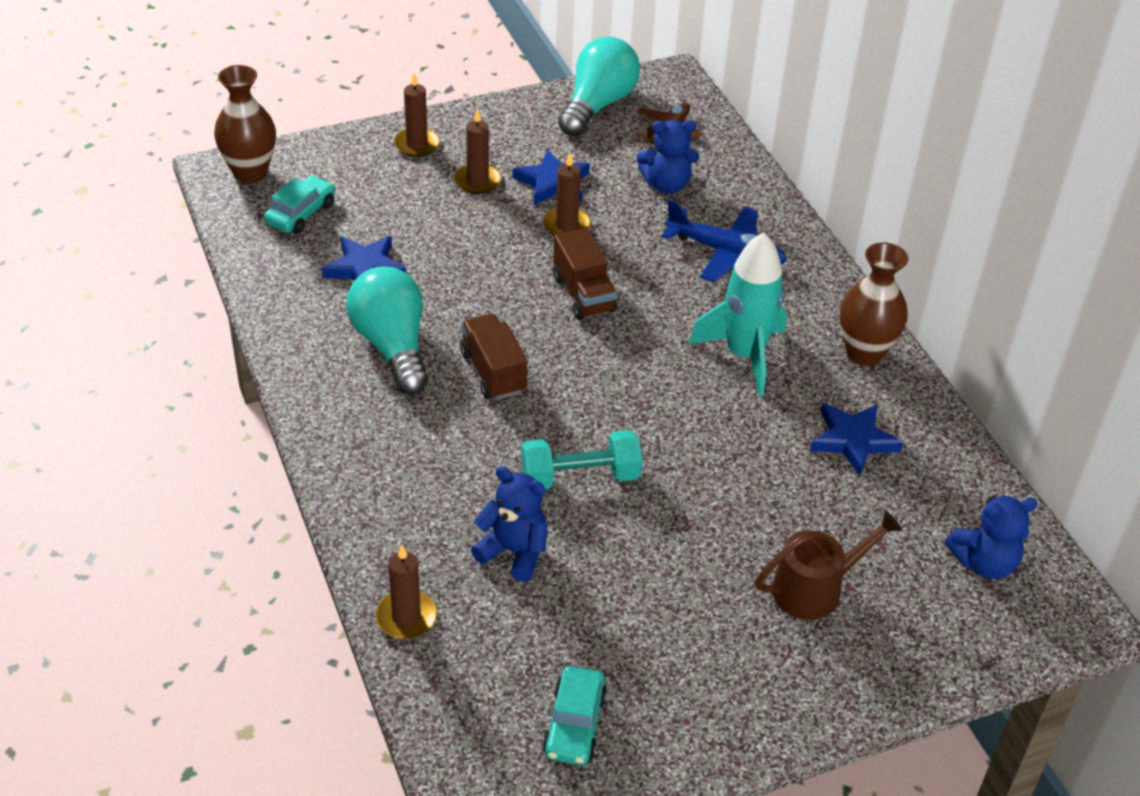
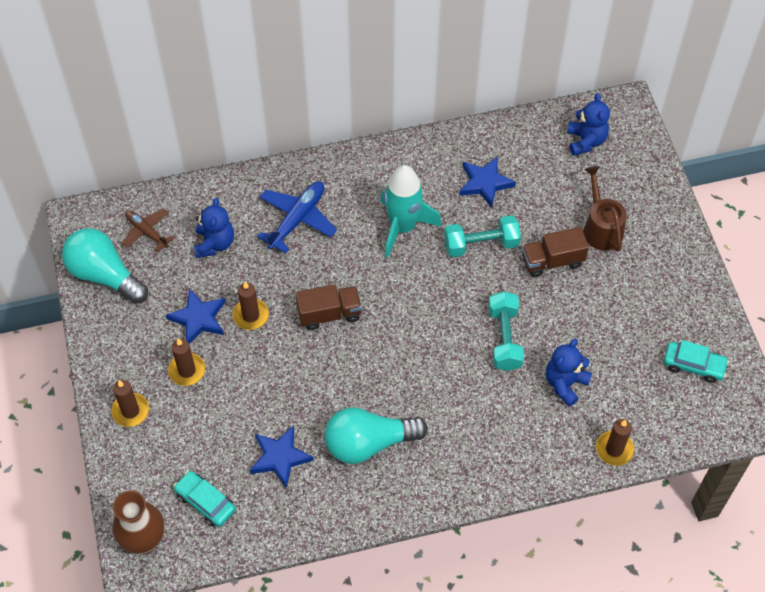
camera: 80 degrees left, 15 degrees up
(493, 372) = (402, 380): brown truck -> brown truck (552, 261)
(739, 442) = (481, 244): none -> turquoise dumbbell
(864, 353) = (408, 160): brown vase -> none

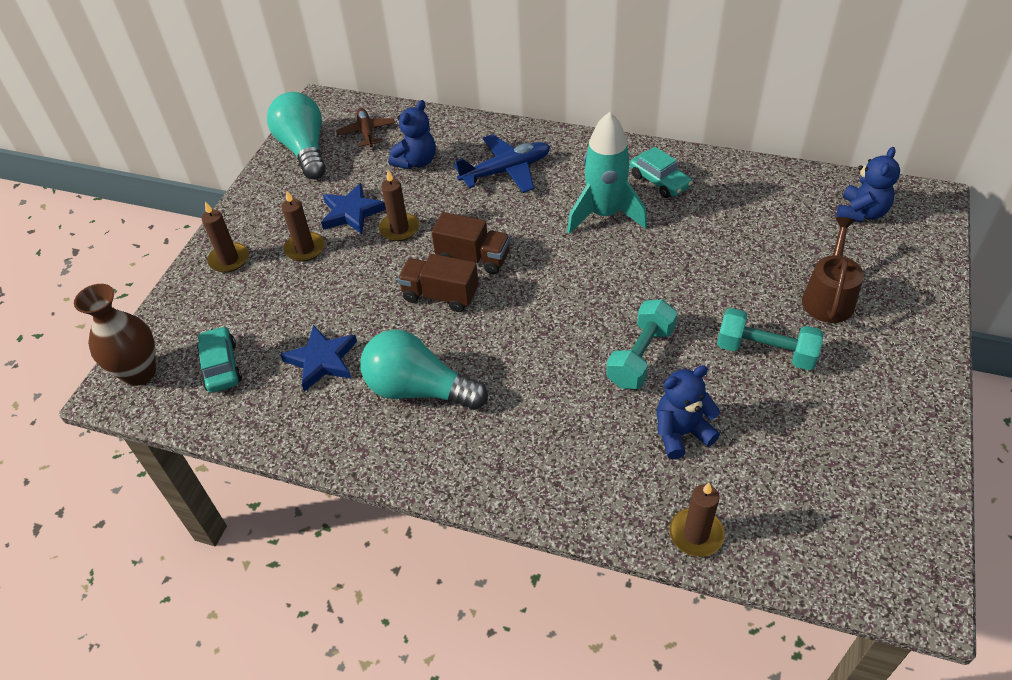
camera: 35 degrees right, 10 degrees down
(481, 244) = (677, 260): turquoise dumbbell -> turquoise dumbbell (765, 351)
(485, 183) = (719, 209): blue star -> none
(552, 261) = (748, 306): brown truck -> brown truck (440, 295)
(694, 365) = (864, 488): turquoise car -> turquoise car (659, 181)

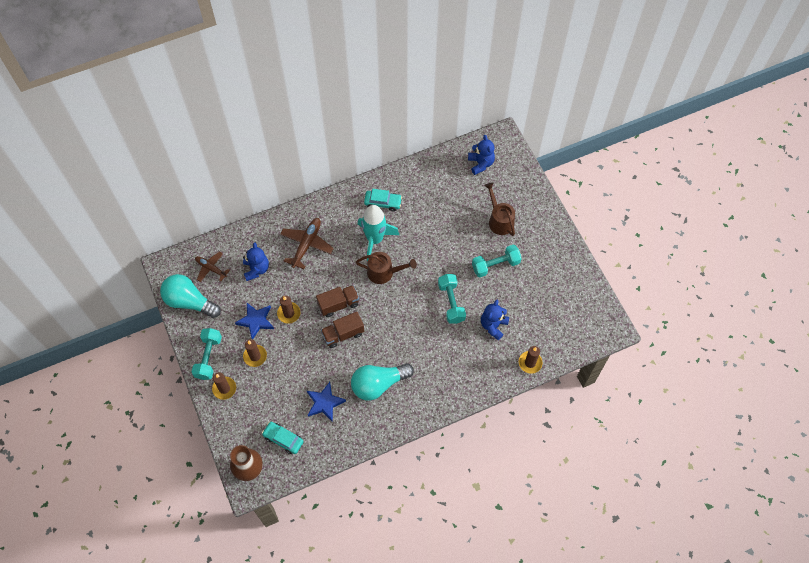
camera: 45 degrees left, 15 degrees up
(254, 216) = (208, 357): none -> turquoise dumbbell
(506, 171) = (306, 244): blue plane -> brown plane
(576, 258) = (384, 272): none -> brown watering can

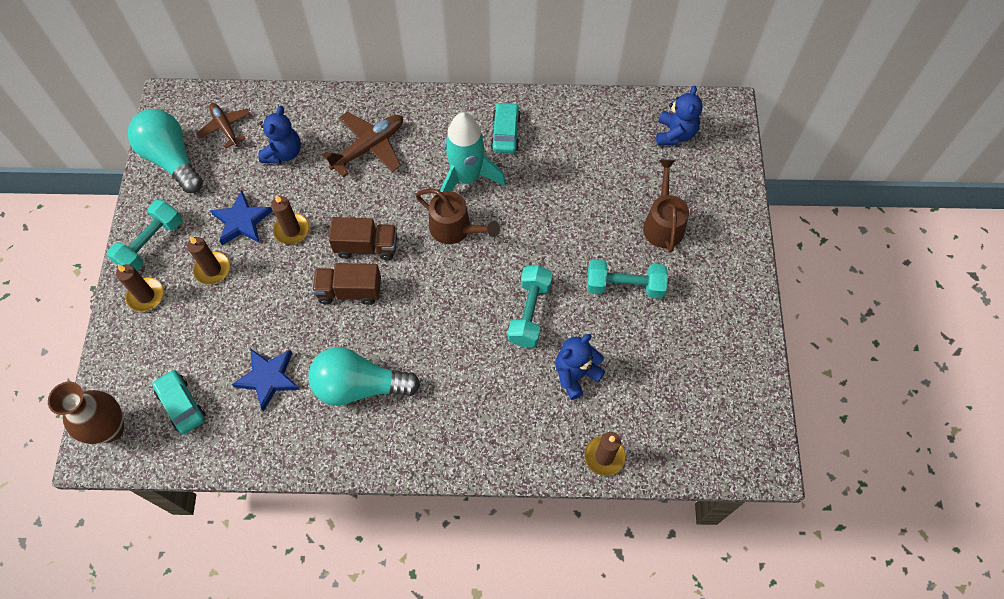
camera: 25 degrees right, 0 degrees up
(383, 202) = (505, 133): turquoise car -> turquoise car turned 120 degrees counterclockwise

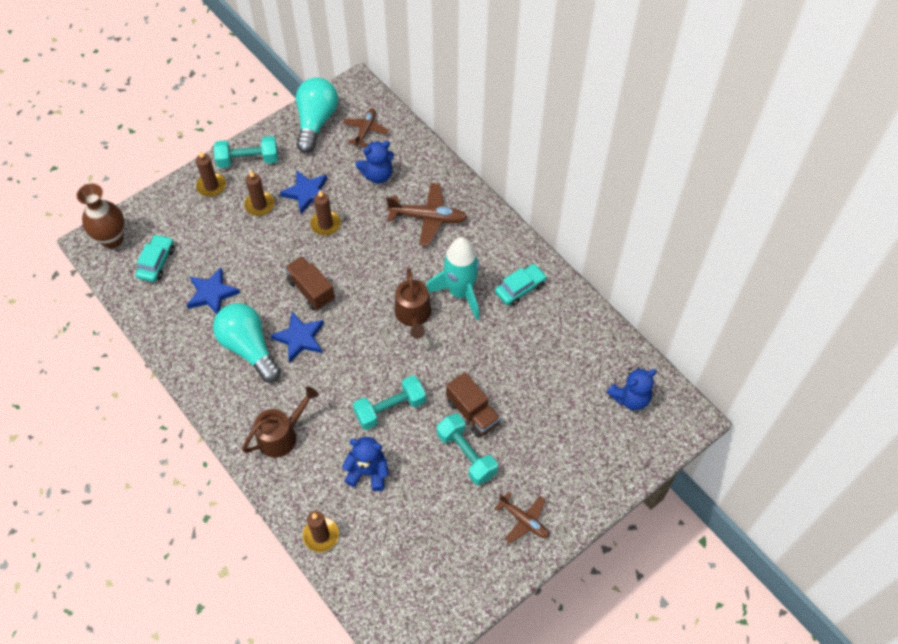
camera: 50 degrees right, 5 degrees down
(366, 246) = (352, 275): brown truck -> brown truck (472, 412)
(390, 335) = (300, 338): none -> blue star
(663, 224) = (542, 444): brown watering can -> brown watering can (281, 435)
(719, 287) = (524, 520): none -> brown plane

